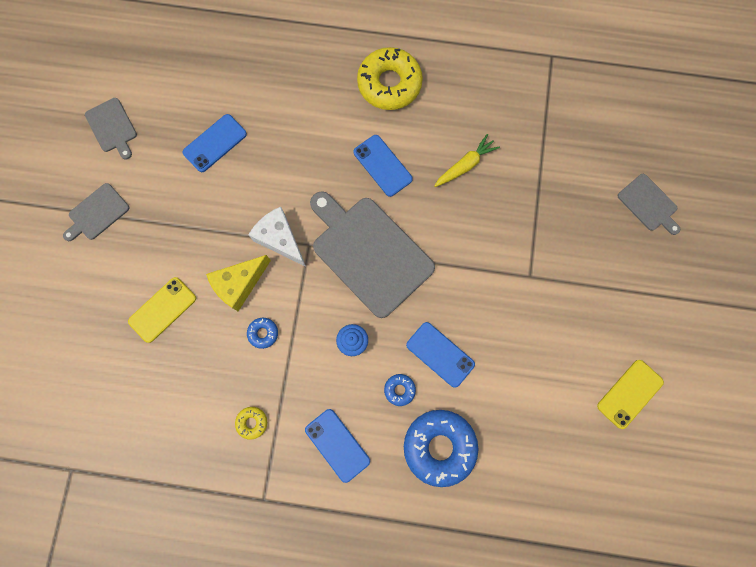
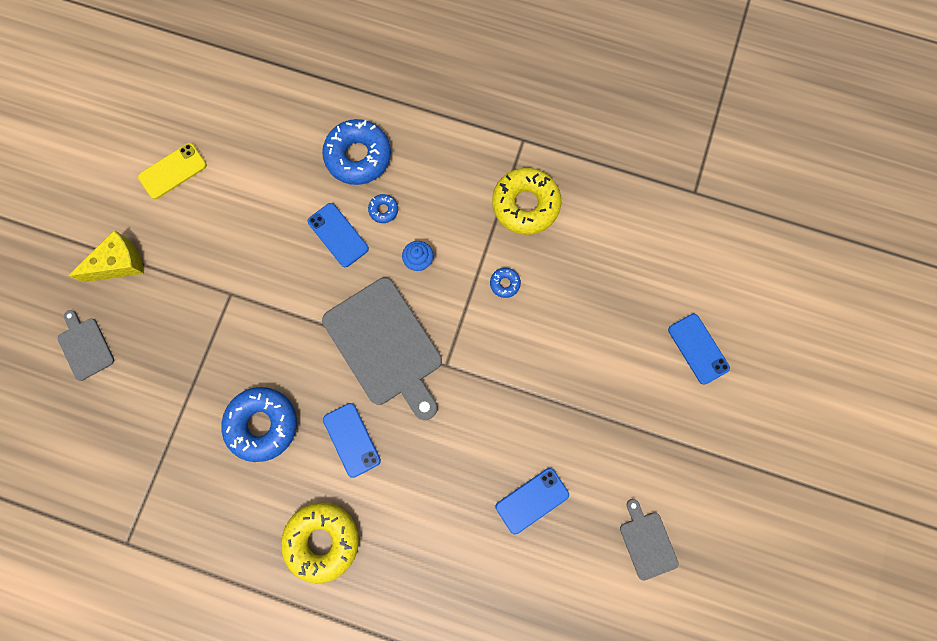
camera: 170 degrees left, 0 degrees up
(97, 213) = (666, 439): grey cutting board -> none
(162, 309) = (602, 324): yellow phone -> none
(239, 284) = (522, 336): yellow cheese -> yellow cheese (119, 263)
(252, 422) = (525, 205): yellow donut -> yellow donut, size x2.28
(280, 239) = (474, 376): white cheese -> none
(337, 445) = (450, 173): blue phone -> blue phone (698, 348)
(465, 165) = (262, 424): yellow carrot -> blue donut

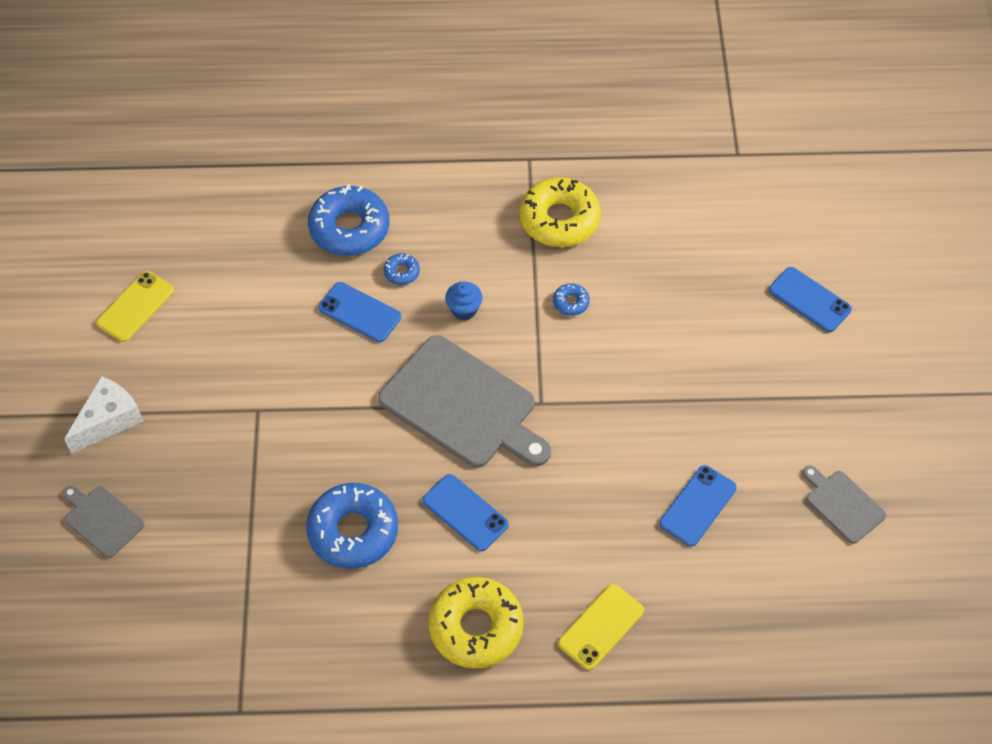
camera: 20 degrees left, 20 degrees down
(119, 263) = (109, 420): yellow cheese -> white cheese
(416, 576) = (601, 627): none -> yellow phone

